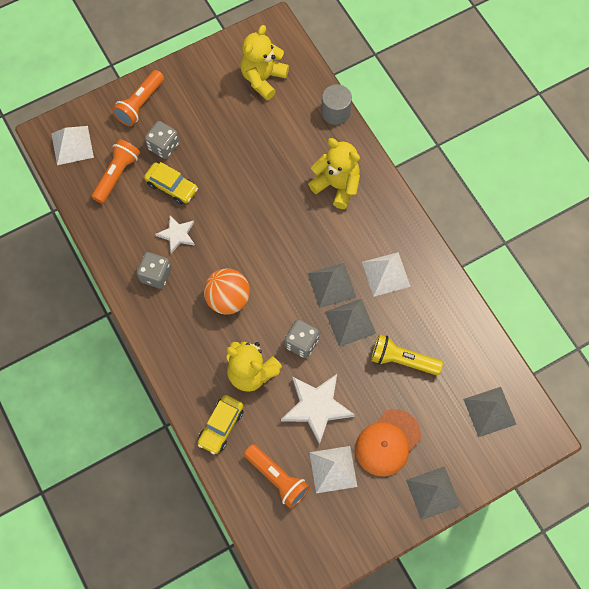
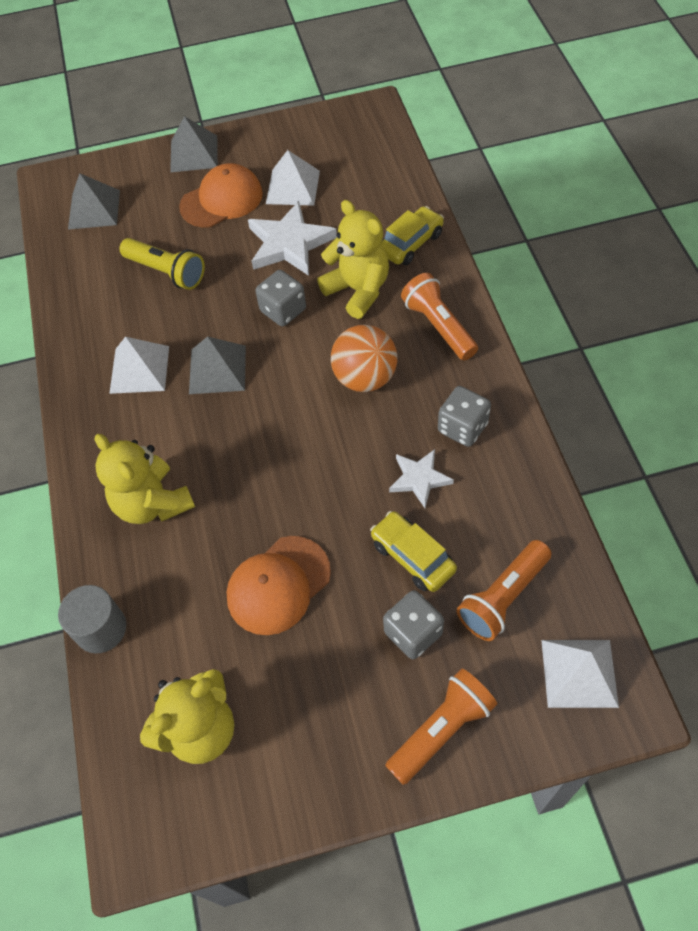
camera: 160 degrees left, 10 degrees down
(245, 155) = (278, 585): none -> orange cap
(277, 478) = (358, 188): orange flashlight -> orange flashlight (438, 326)
(350, 322) = (211, 322): grey pyramid -> none

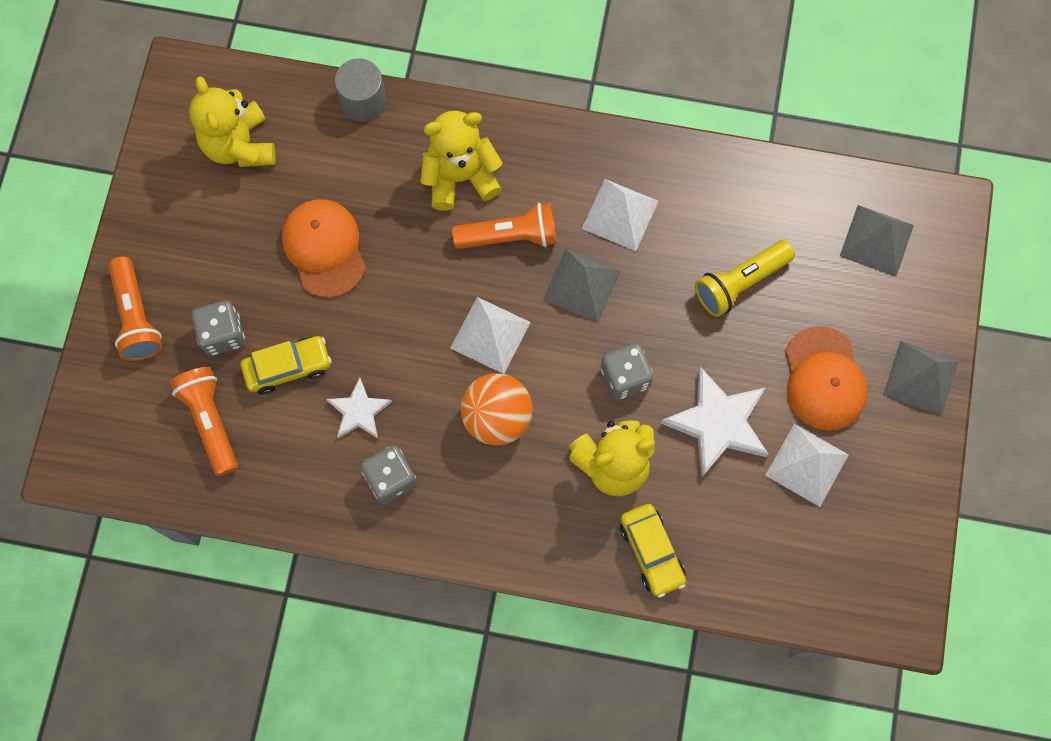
camera: 110 degrees right, 15 degrees up
(438, 326) = (522, 521): orange flashlight -> orange flashlight (510, 236)
(579, 673) = (116, 445): white pyramid -> white pyramid (490, 335)

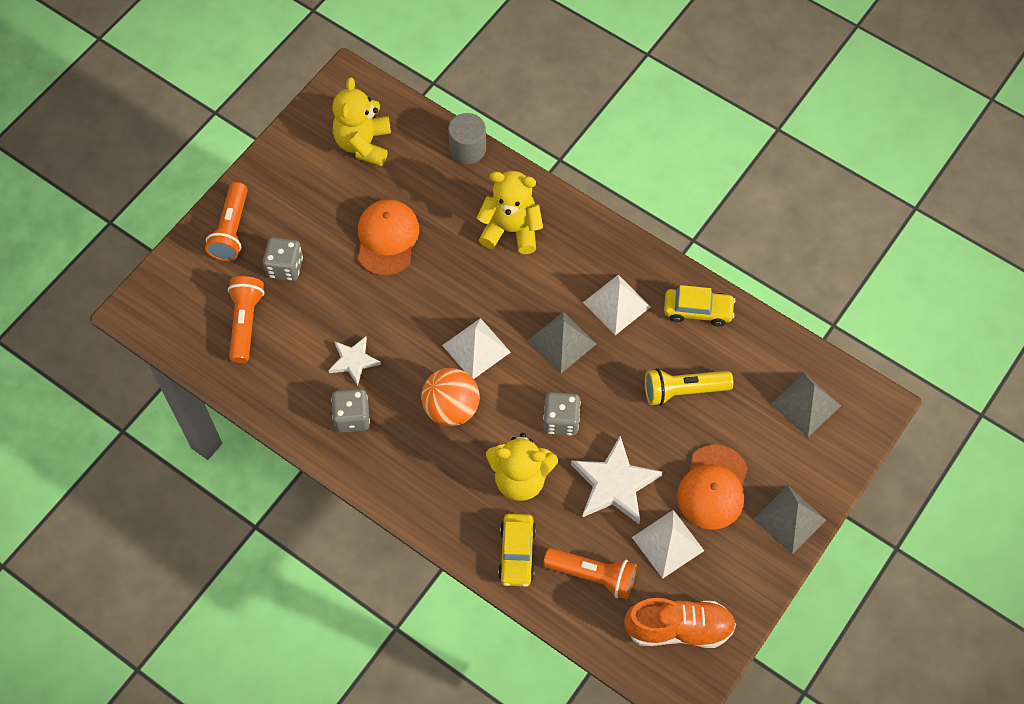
camera: 25 degrees right, 10 degrees down
(288, 367) = (319, 309): yellow car -> yellow car (697, 310)
(510, 236) = (526, 286): orange flashlight -> orange flashlight (593, 576)
(863, 554) = (678, 628): none -> orange shoe

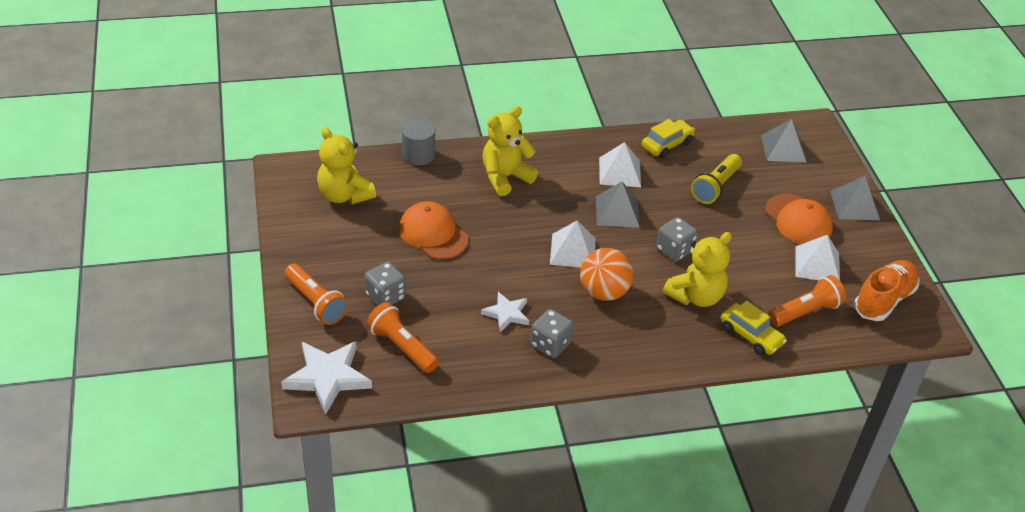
camera: 50 degrees left, 20 degrees down
(614, 484) = (748, 258): white star -> white star (327, 377)

